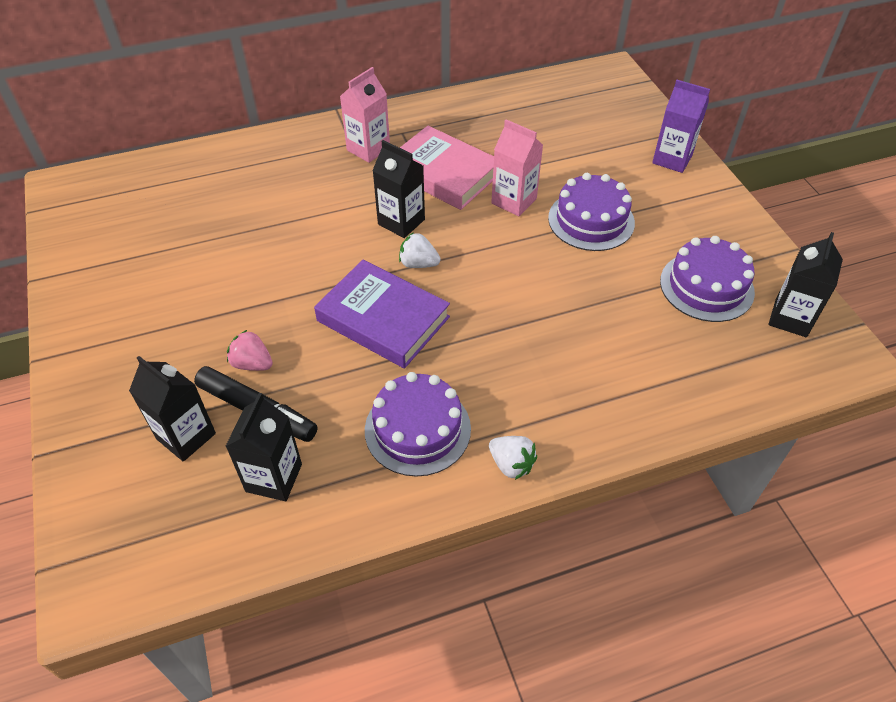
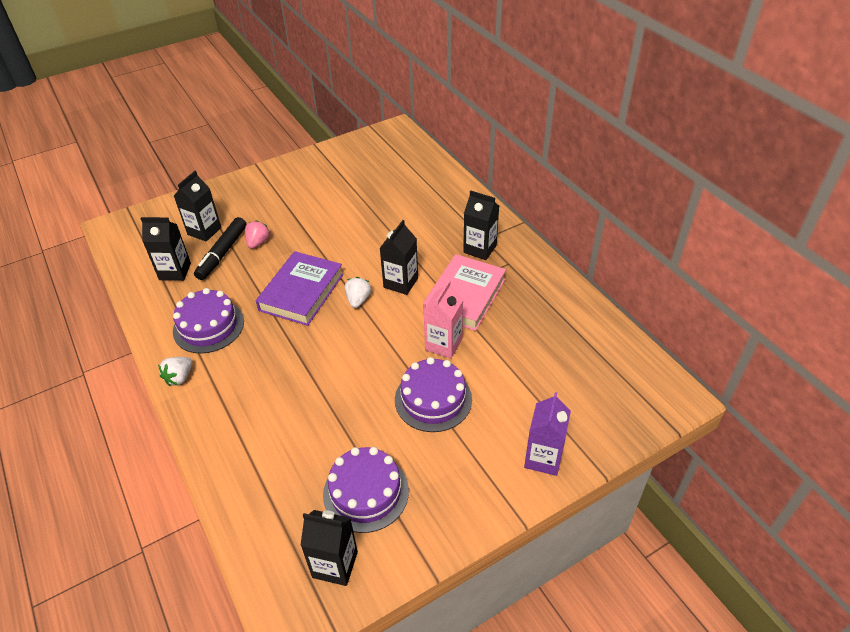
camera: 80 degrees right, 5 degrees down
(368, 149) = (480, 249): pink carton -> black carton

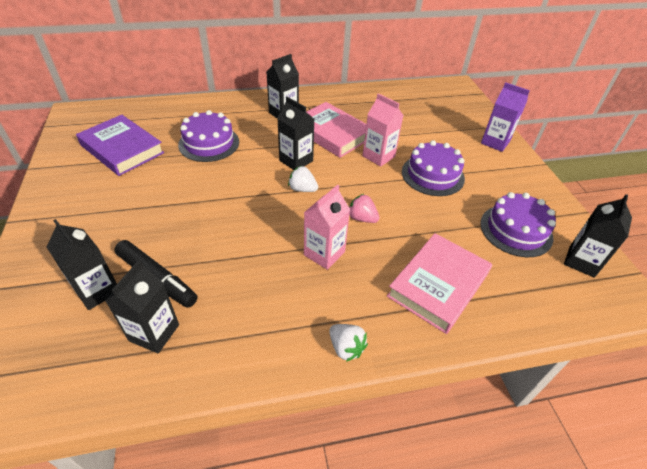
camera: 75 degrees left, 0 degrees up
(208, 326) = (276, 309): purple cake -> purple cake (209, 143)
(258, 242) = (164, 243): pink strawberry -> pink strawberry (362, 218)
(261, 429) = (438, 285): none -> pink book
(277, 338) = (324, 253): none -> pink carton
(301, 292) = (268, 224): purple book -> purple book (122, 149)

